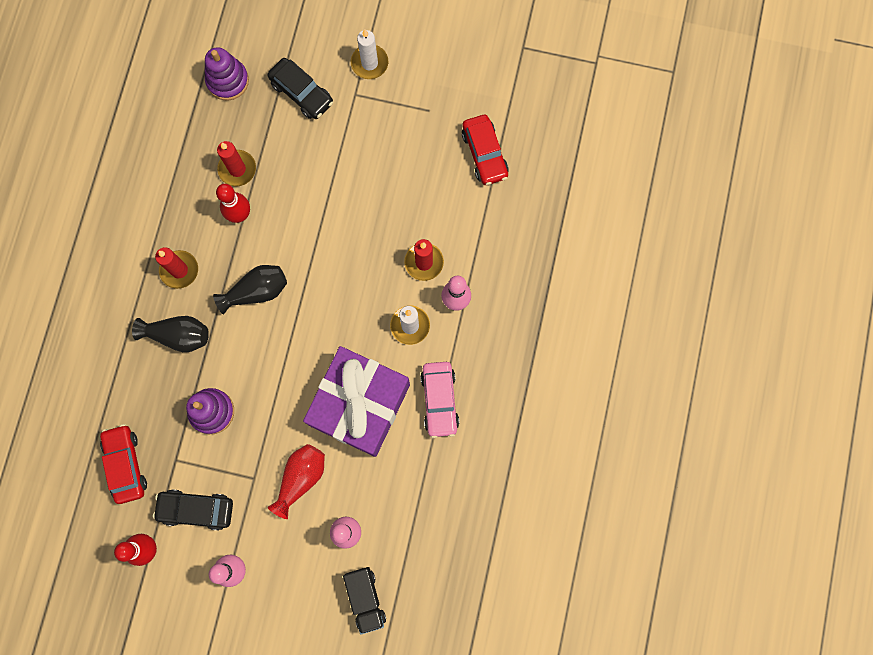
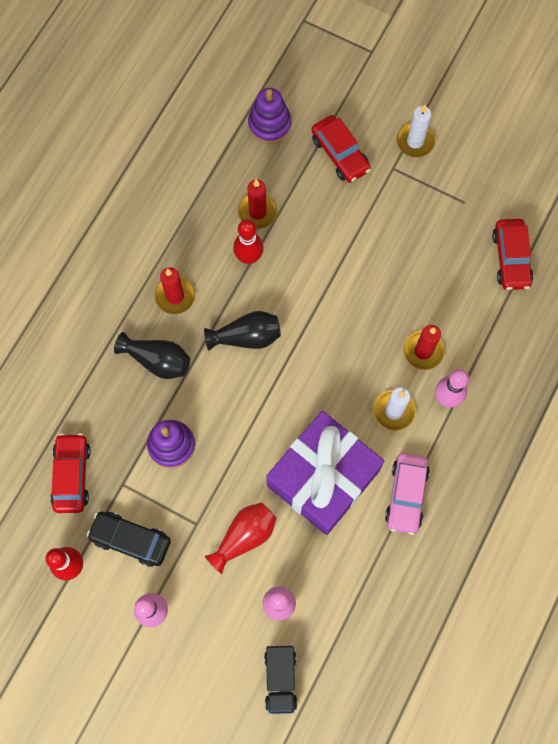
camera: 15 degrees right, 5 degrees down
(302, 93) = (340, 154): black car -> red car

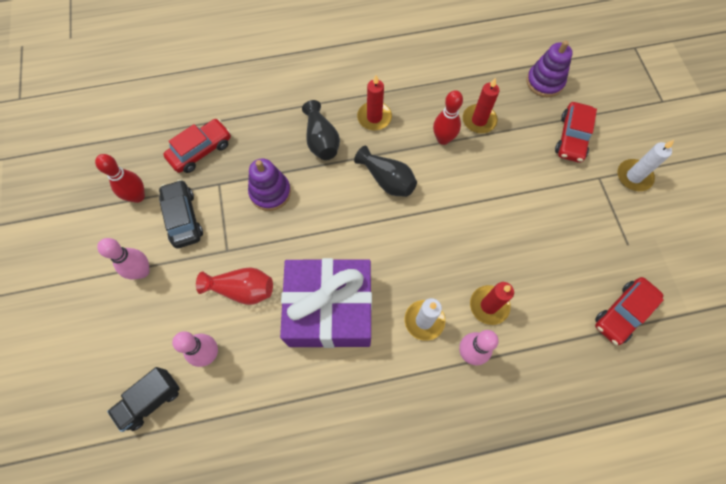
camera: 50 degrees right, 5 degrees down
(406, 495) = (367, 382): pink car -> none

